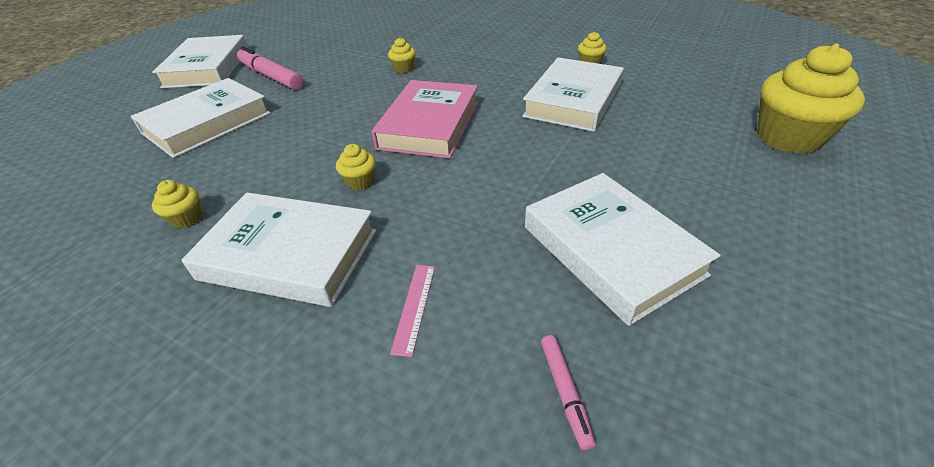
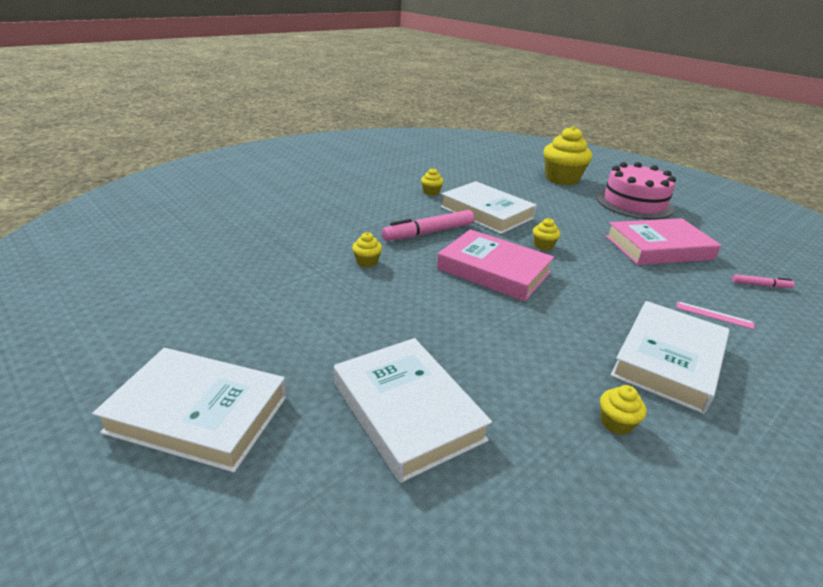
camera: 75 degrees left, 10 degrees down
(271, 76) = (300, 350): pink marker -> pink marker (429, 232)
(360, 181) = (573, 315): yellow cupcake -> yellow cupcake (543, 246)
(611, 250) = (658, 248): white book -> pink book
(791, 220) = (634, 203): none -> pink cake

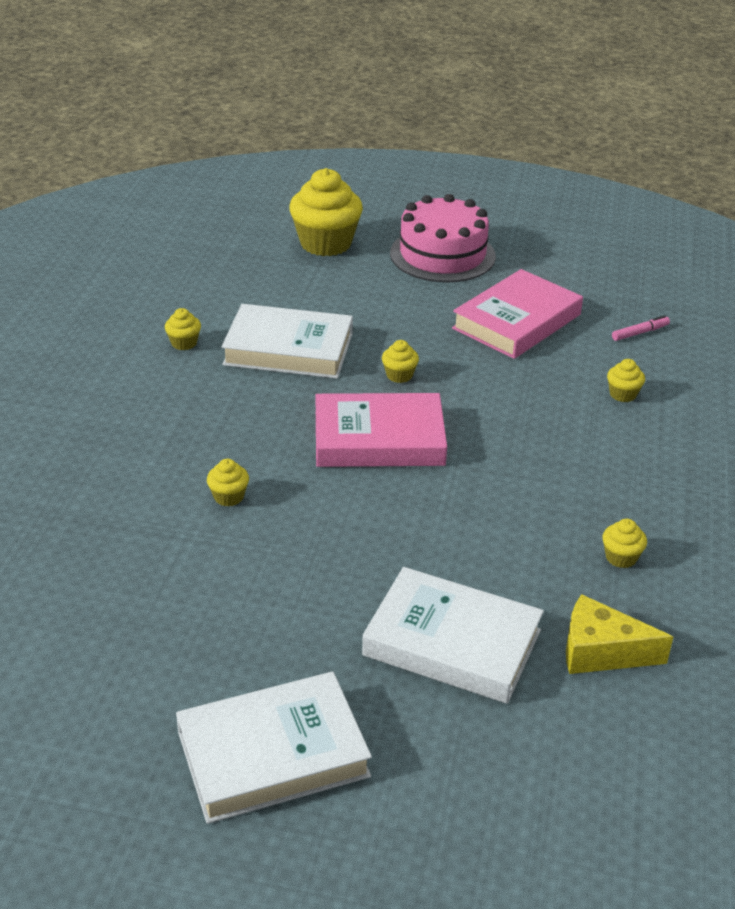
camera: 35 degrees left, 5 degrees up
(429, 232) = (252, 416): pink marker -> none
(527, 489) = (601, 652): none -> yellow cheese
(668, 360) = (618, 470): white book -> none
(714, 315) = (623, 394): pink ruler -> yellow cupcake

